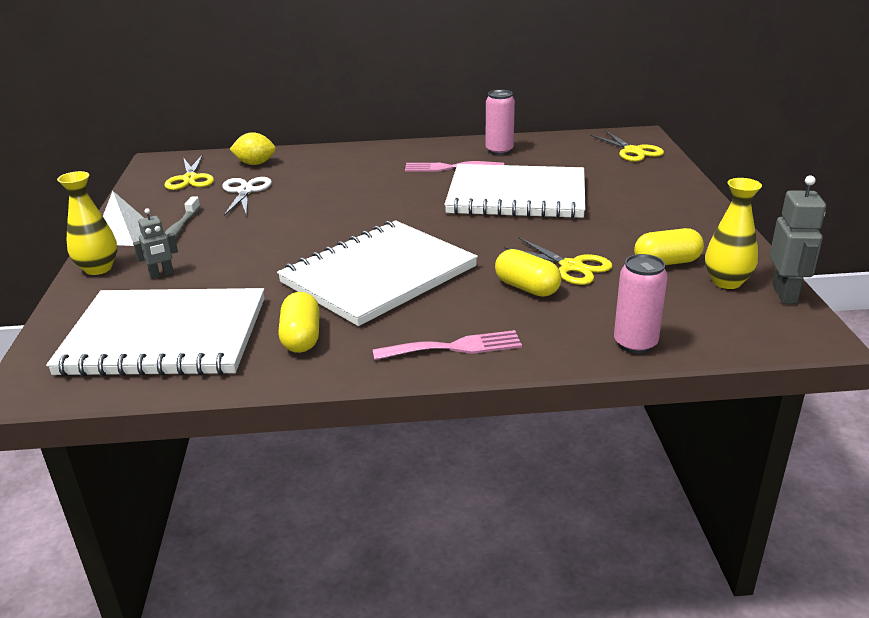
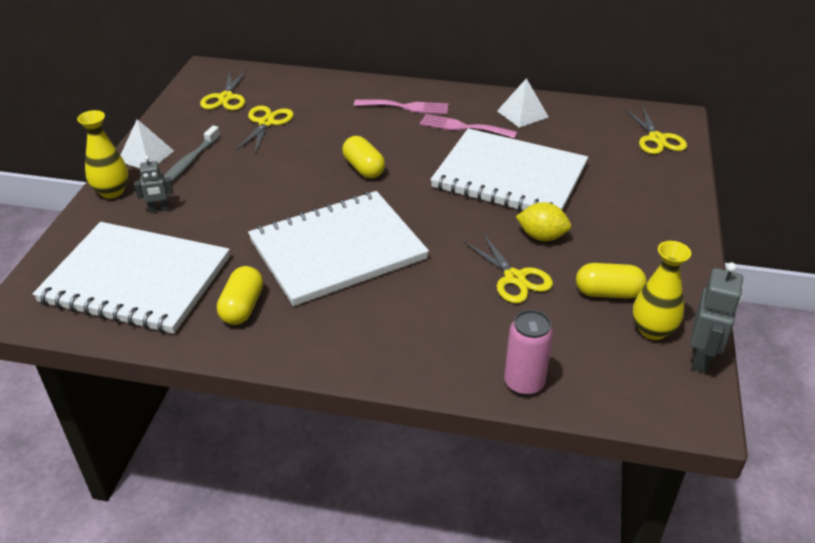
camera: 15 degrees right, 10 degrees up
(245, 191) = (266, 123): white scissors -> yellow scissors
(255, 164) = (289, 89): yellow lemon -> yellow lemon (542, 236)
(454, 347) = (363, 349): pink fork -> pink fork (406, 107)
(499, 151) = (522, 114): pink can -> white pyramid
(527, 288) = (460, 295): yellow capsule -> yellow capsule (364, 168)

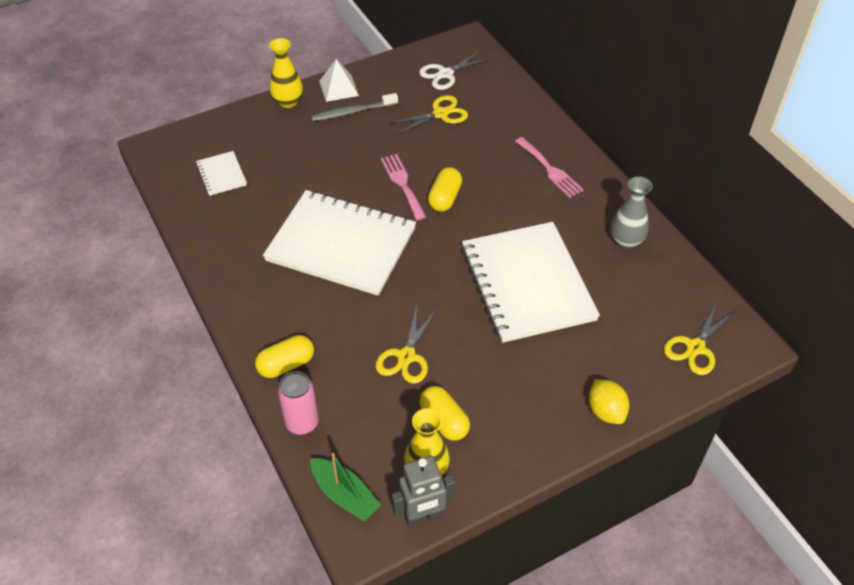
camera: 50 degrees right, 10 degrees up
(136, 280) = (221, 174): white notebook -> white notebook, size x0.43
(159, 209) = (293, 135): grey robot -> none
(226, 98) = (445, 74): yellow scissors -> white scissors
(242, 307) = (243, 238): yellow capsule -> yellow capsule (286, 364)
(463, 127) = (562, 218): pink fork -> pink fork (402, 184)
(522, 114) = (626, 241): white pyramid -> grey vase
(542, 236) = (471, 345): yellow lemon -> yellow lemon (606, 411)
(636, 397) = (345, 495): none -> green boat

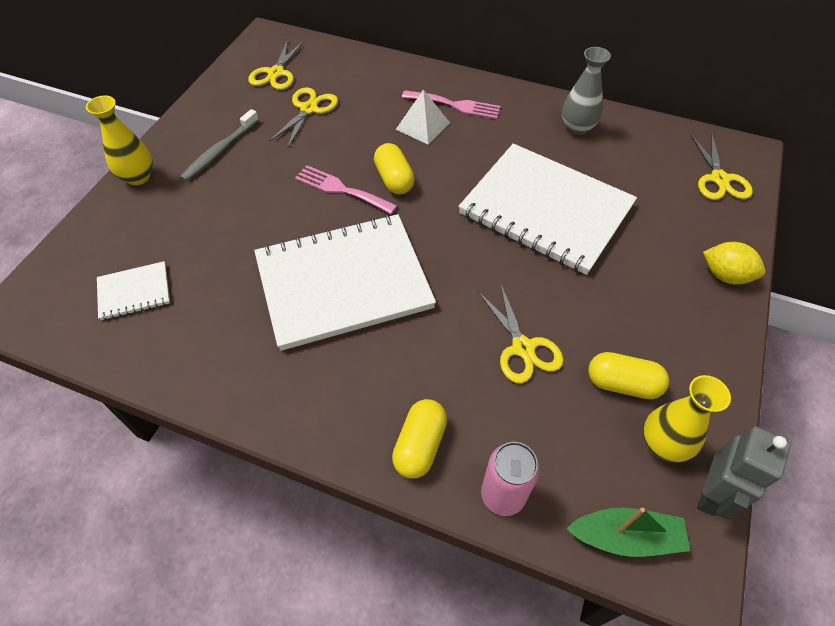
camera: 40 degrees left, 5 degrees up
(221, 174) = (134, 292): white notebook -> white notebook turned 45 degrees counterclockwise
(338, 88) = (181, 136): white pyramid -> white pyramid (422, 126)
(445, 74) = (276, 73): white scissors -> yellow scissors

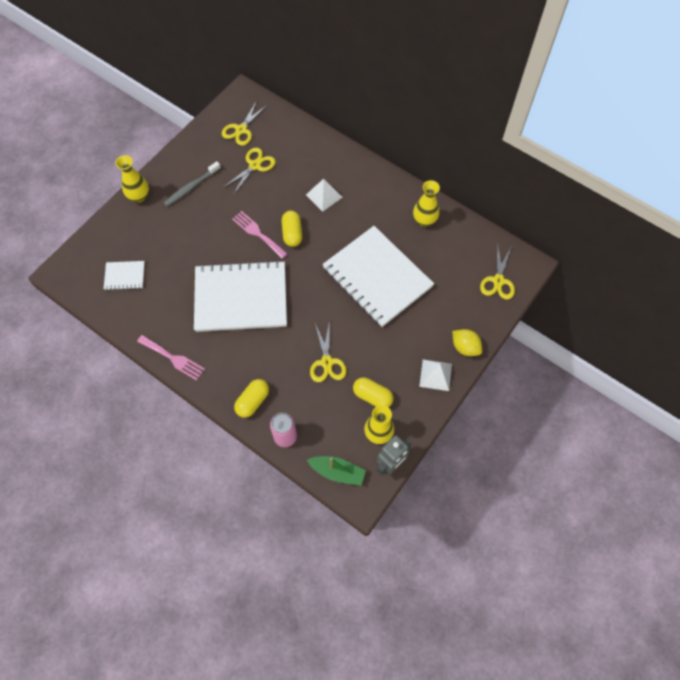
camera: 15 degrees right, 10 degrees up
(455, 105) = (351, 183): pink fork -> pink fork (173, 358)
(577, 128) = (424, 220): grey vase -> yellow vase
(704, 326) = (435, 375): none -> white pyramid

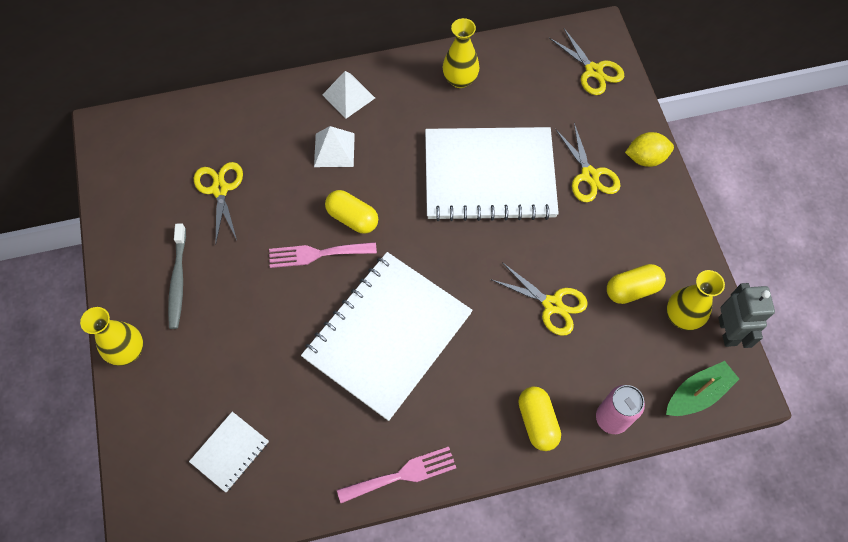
camera: 50 degrees left, 0 degrees up
(241, 130) = (154, 167): yellow scissors -> yellow scissors (589, 175)
(435, 375) = (655, 209): white pyramid -> white pyramid (348, 96)

